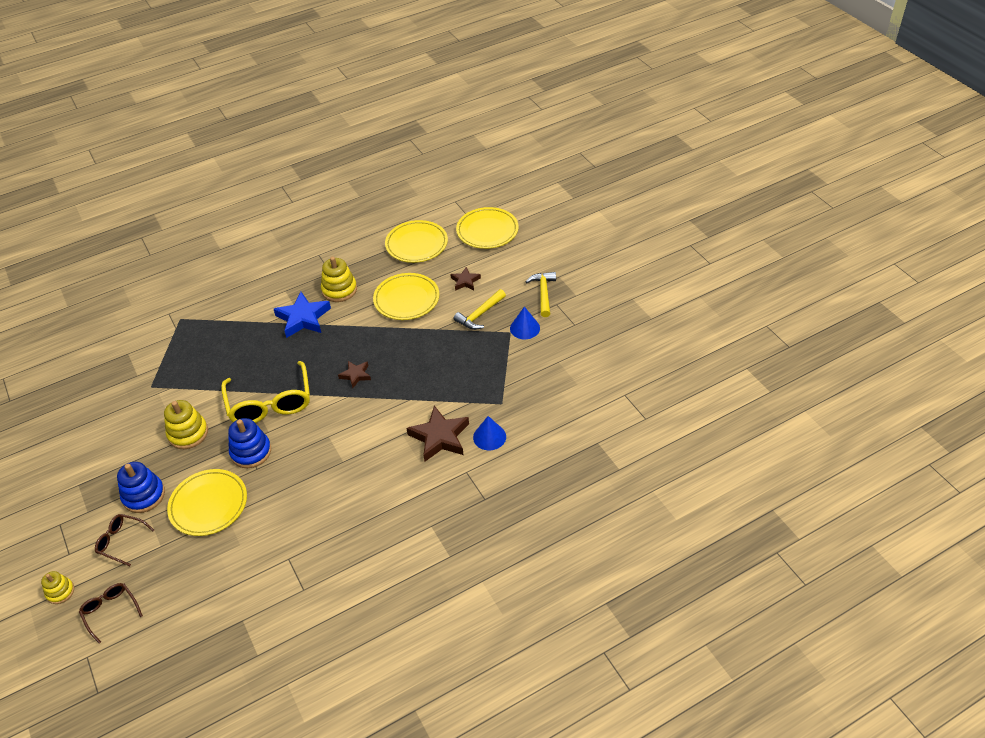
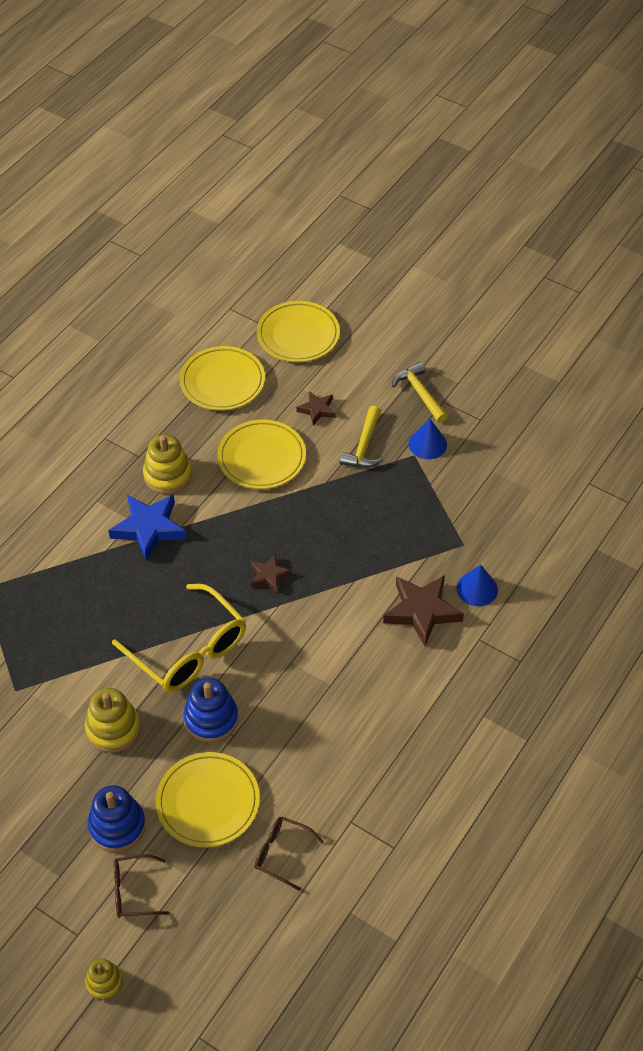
camera: 30 degrees left, 5 degrees up
(110, 611) = (186, 975): brown glasses -> brown glasses (282, 853)

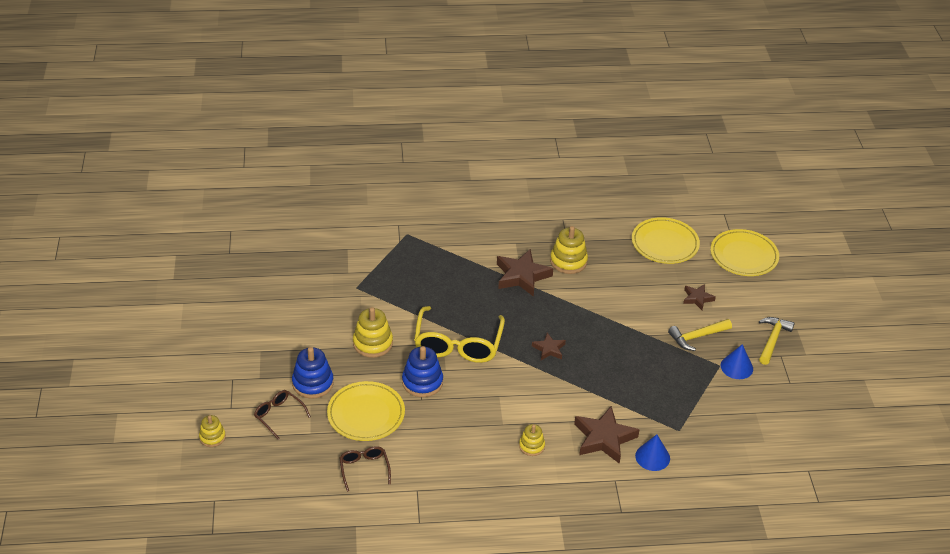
camera: 50 degrees right, 10 degrees down
(149, 528) = (522, 276): blue star -> brown star
(261, 457) = (630, 294): yellow plate -> none
(380, 679) = (531, 446): none -> yellow stacking toy

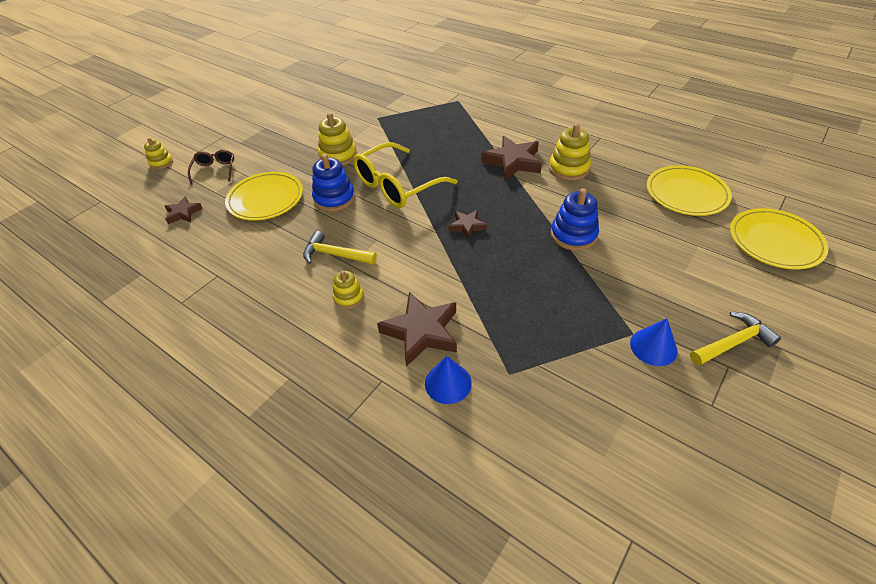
camera: 45 degrees right, 5 degrees up
(313, 383) = (264, 161): blue stacking toy -> blue stacking toy (573, 235)
(364, 469) = (208, 236): brown glasses -> none
(697, 298) = (674, 256): brown star -> brown star (183, 213)
(697, 337) = (634, 291): yellow hammer -> yellow hammer (335, 255)

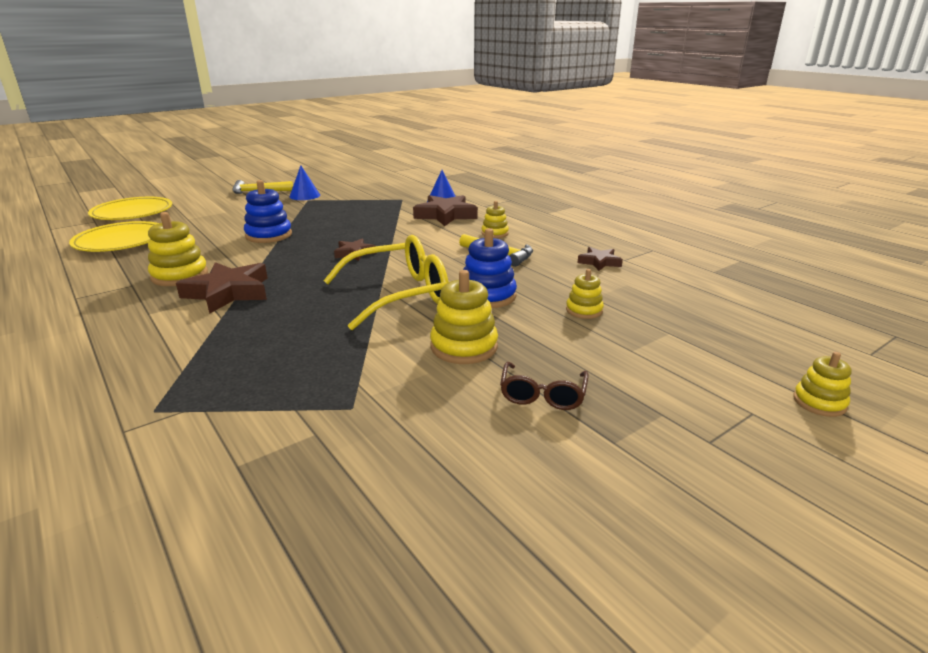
camera: 165 degrees left, 20 degrees down
(183, 213) = (703, 315): brown star -> brown star (599, 262)
(215, 170) = (688, 365): brown glasses -> brown glasses (542, 395)
(266, 199) = (584, 310): yellow plate -> yellow stacking toy

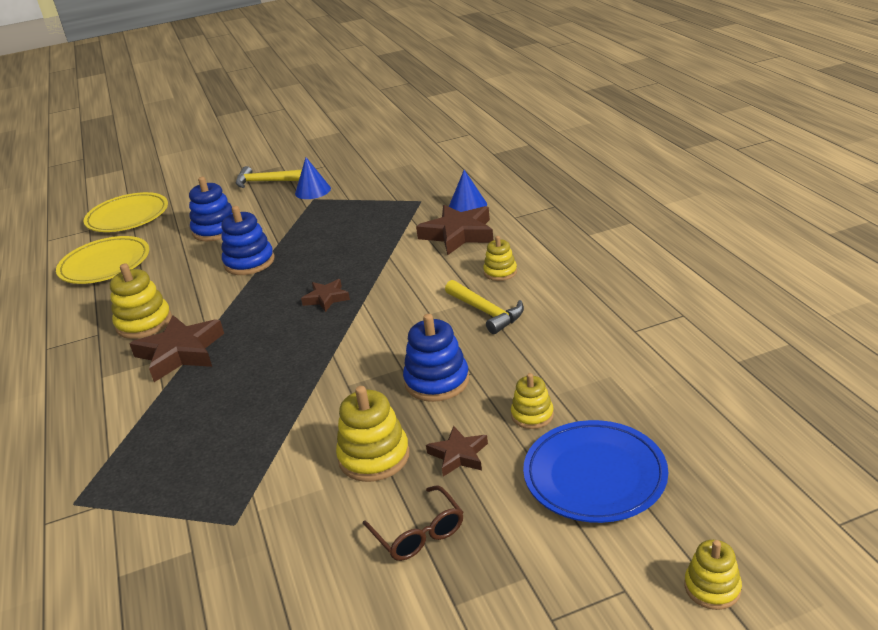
camera: 20 degrees right, 5 degrees up
(226, 218) = (216, 230): none -> blue stacking toy
(398, 295) = (343, 371): yellow glasses -> none
(542, 395) = (418, 533): brown glasses -> brown glasses turned 60 degrees counterclockwise
(599, 262) = (599, 333): brown star -> brown star (459, 455)
(665, 342) = (594, 475): none -> blue plate

